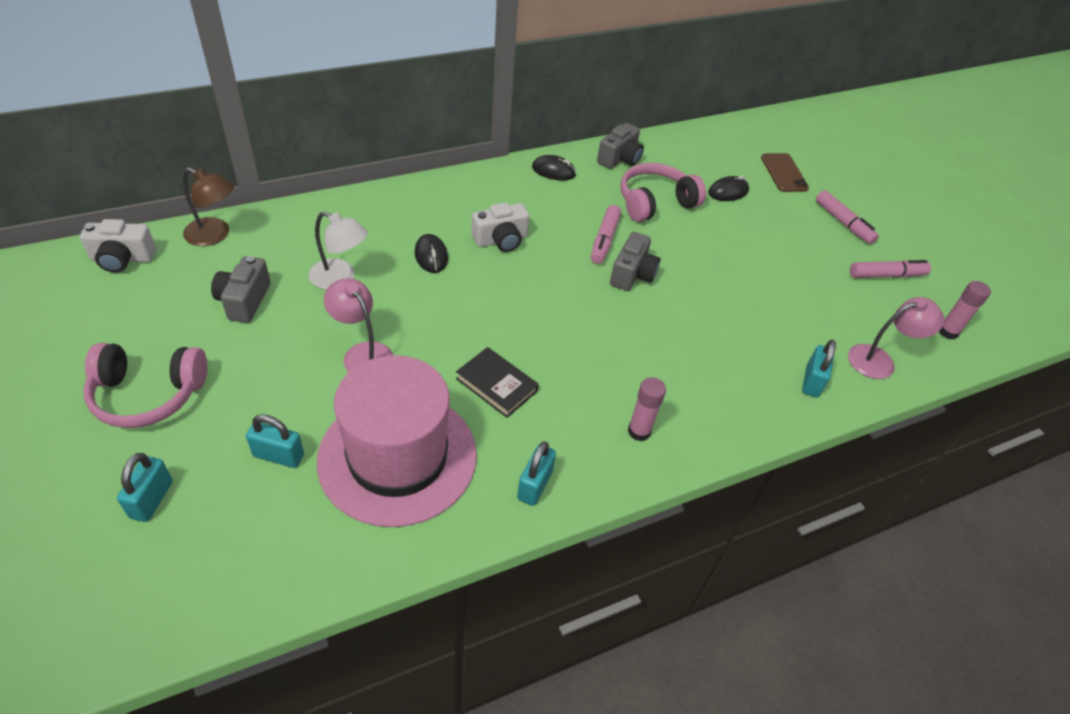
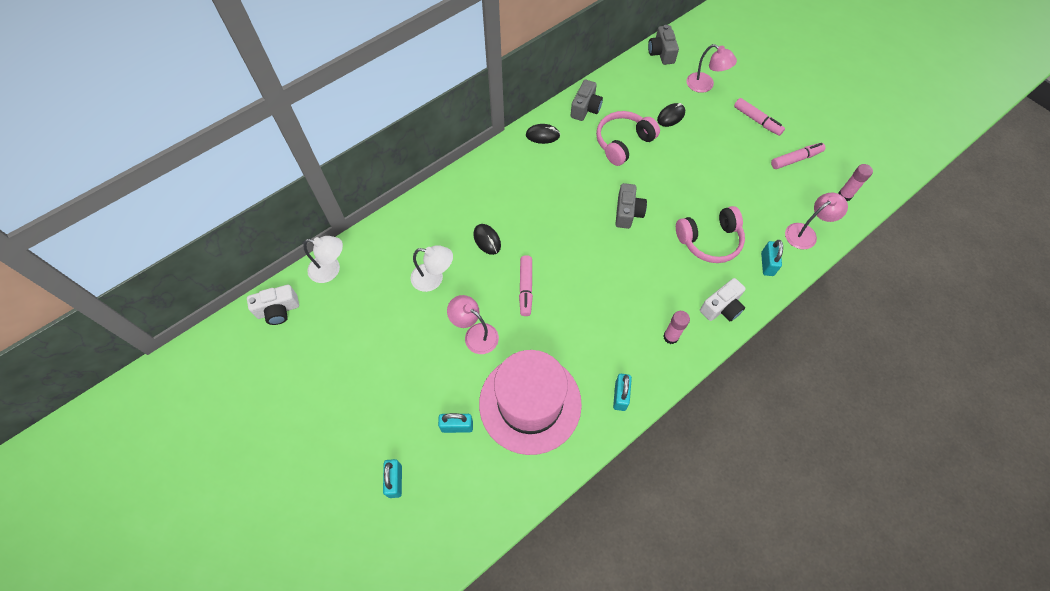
camera: 10 degrees left, 15 degrees up
(148, 394) = (353, 409): pink headphones -> pink headphones (709, 241)
(215, 235) = (331, 270): brown lamp -> white lamp
(244, 301) = (378, 318): grey camera -> grey camera (661, 53)
(496, 385) = (570, 331): black book -> none
(501, 240) = (529, 211): white camera -> white camera (721, 307)
(604, 240) = (599, 188): pink marker -> pink marker (525, 288)
(784, 173) = (705, 85): brown phone -> pink lamp

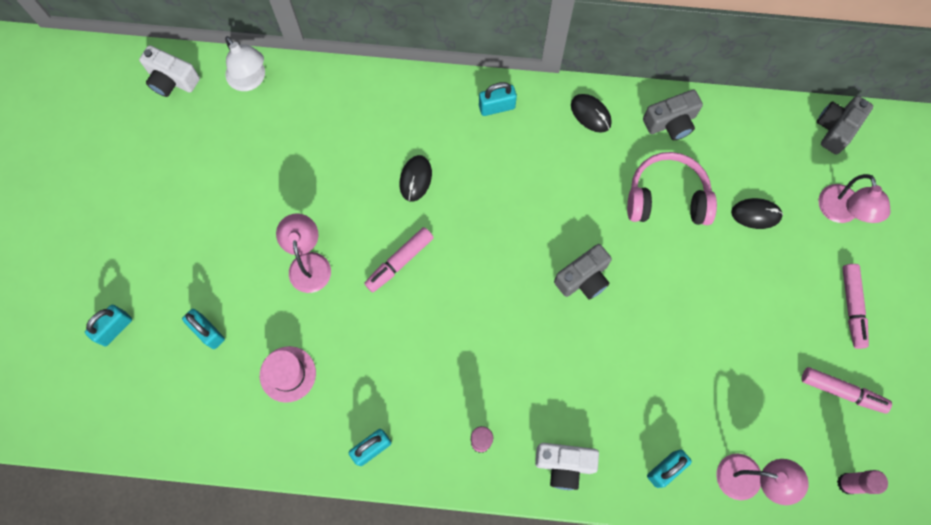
camera: 45 degrees right, 10 degrees up
(434, 279) = (328, 173): white lamp -> none
(490, 170) = (497, 107): none -> turquoise padlock
(530, 403) = (288, 374): pink hat -> pink hat, size x0.44
(709, 241) = (633, 387): pink headphones -> none

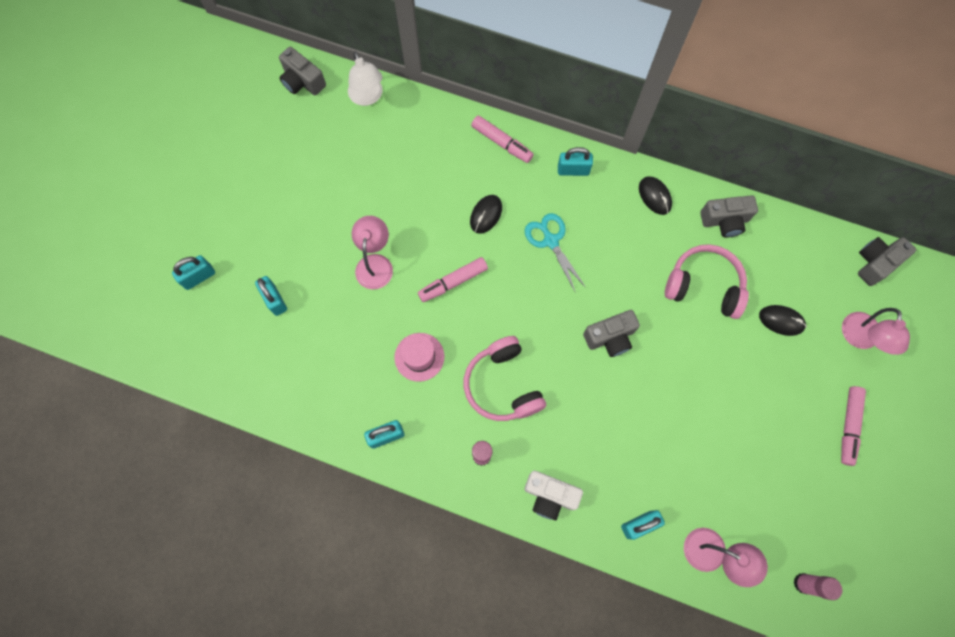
camera: 15 degrees right, 0 degrees up
(172, 80) = (302, 81): white camera -> grey camera
(288, 374) = (332, 353): pink hat -> pink hat (419, 357)
(483, 359) = (503, 385): none -> pink headphones
(493, 190) = (551, 241): none -> turquoise scissors
(842, 392) = (819, 499): pink marker -> pink marker (501, 143)

